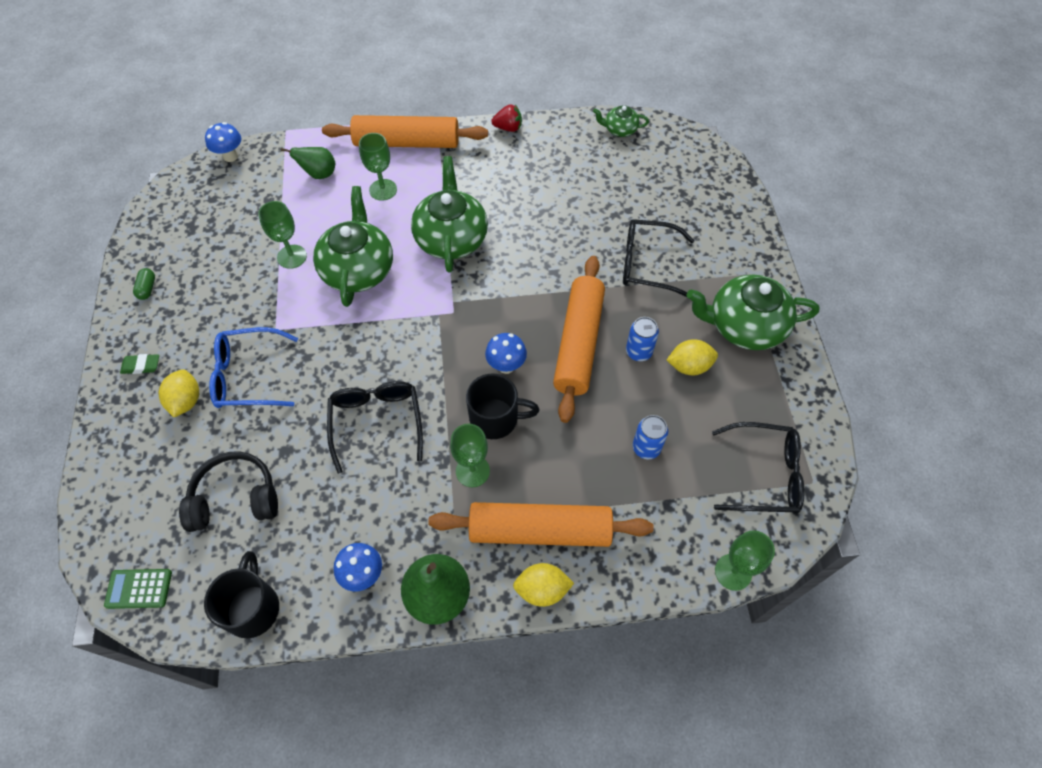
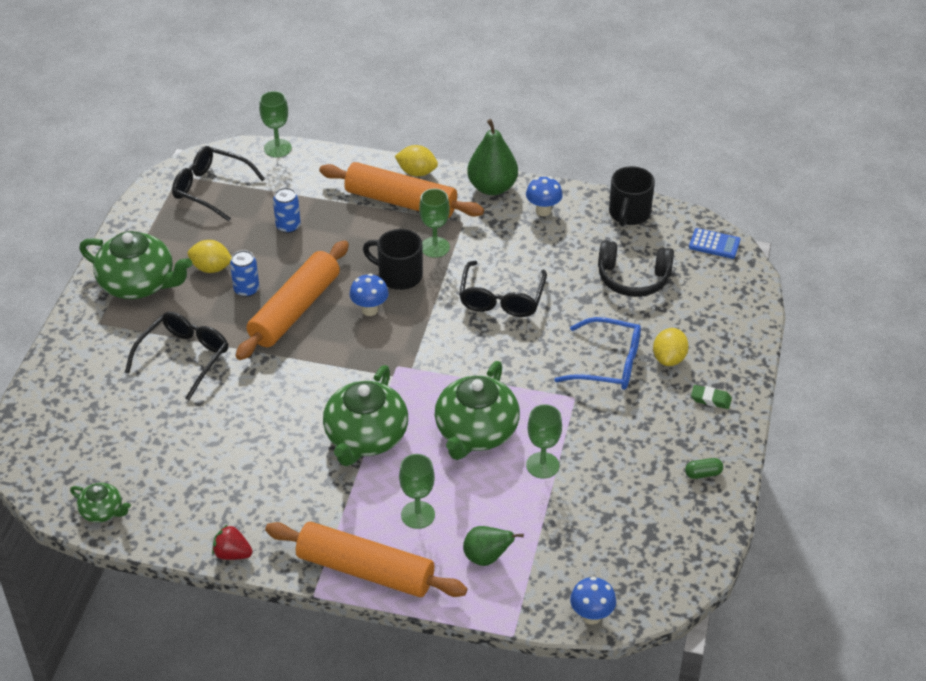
camera: 160 degrees left, 15 degrees down
(139, 589) = (714, 244): green calculator -> blue calculator
(147, 288) = (703, 474): green capsule -> green capsule turned 60 degrees clockwise
(647, 264) = (184, 357): black glasses -> black glasses turned 90 degrees counterclockwise

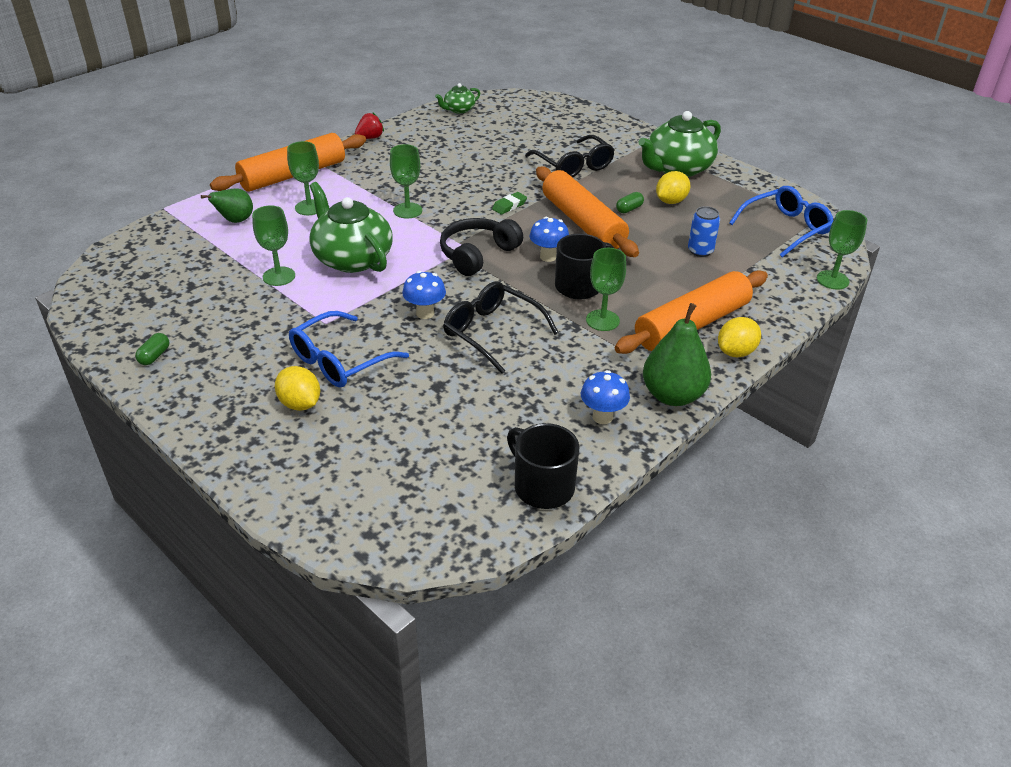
camera: 120 degrees right, 5 degrees down
(211, 189) = (785, 228): black glasses -> blue glasses
(246, 289) = (629, 209): blue can -> green capsule
(365, 437) = (407, 210): green teapot -> green goblet
(591, 616) = (127, 243): blue mushroom -> blue mushroom (425, 313)
(633, 278) = (434, 435): black headphones -> black headphones (477, 254)
(710, 399) = (220, 405): green eraser -> green eraser (509, 206)
(714, 244) = (424, 537): blue calculator -> none

